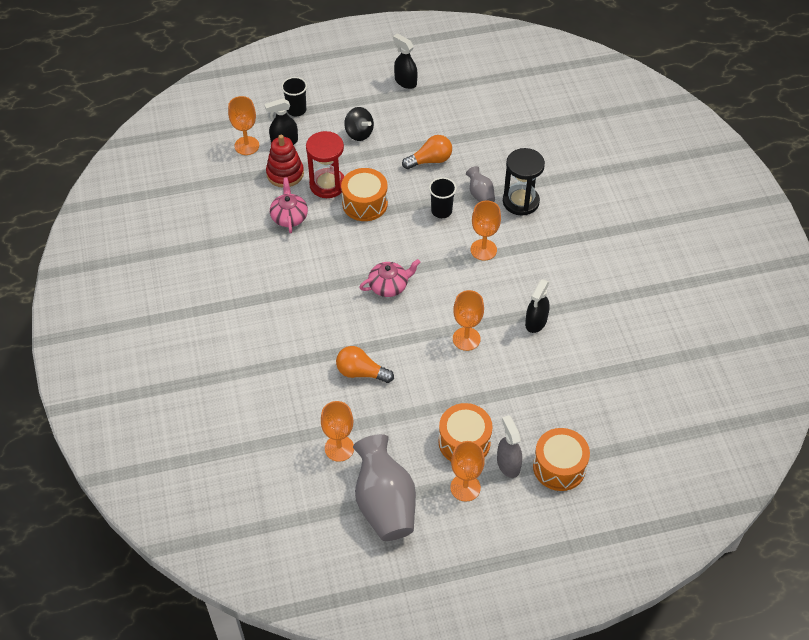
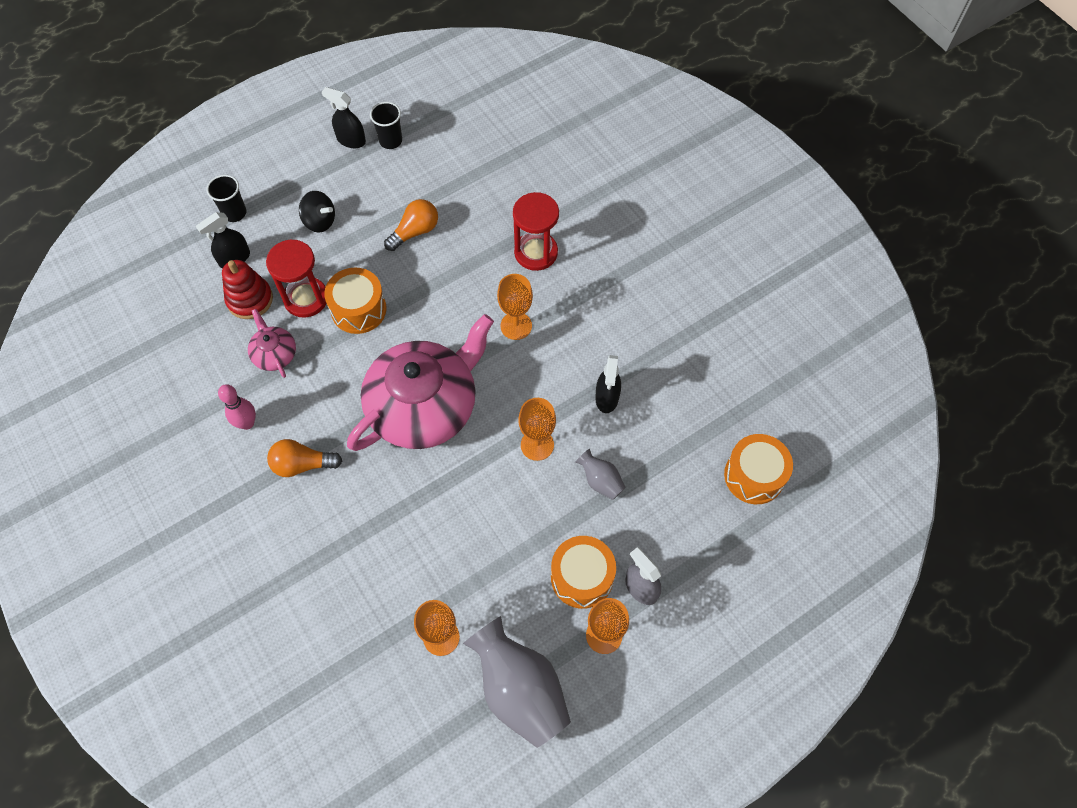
camera: 20 degrees left, 10 degrees up
(247, 146) = (190, 277): orange goblet -> none
(251, 258) = (247, 423): none -> pink bowling pin
(361, 372) = (432, 529): orange light bulb -> orange light bulb (302, 464)
(389, 285) = (424, 406): pink teapot -> pink teapot, size x2.31
(441, 211) = (451, 292): black cup -> black cup (390, 141)
(480, 195) = (487, 258): grey vase -> grey vase (600, 481)
(520, 201) = (536, 252): black hourglass -> red hourglass
(559, 467) = (698, 571): orange drum -> orange drum (754, 476)

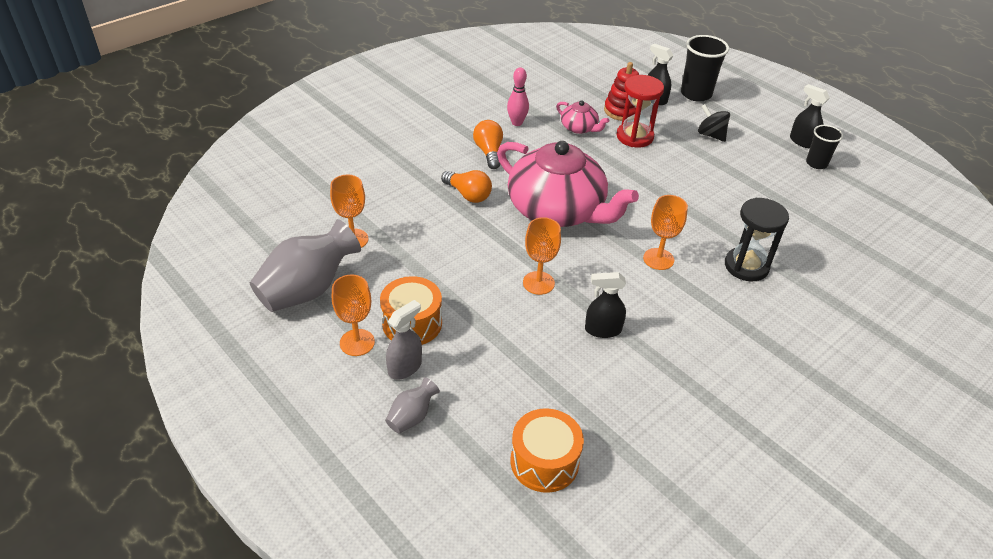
camera: 80 degrees right, 20 degrees down
(234, 213) = (696, 94): black cup -> black cup, size x1.60
(274, 354) = (579, 128): pink teapot -> pink teapot turned 75 degrees clockwise
(320, 221) = (711, 135): black spinning top -> black spinning top turned 120 degrees clockwise
(351, 140) = (802, 141): black spray bottle -> black spray bottle turned 60 degrees counterclockwise
(358, 309) = (636, 164): orange drum -> none
(415, 232) = (728, 187): orange light bulb -> orange light bulb (468, 194)
(536, 252) = (746, 266): red hourglass -> black hourglass
(600, 481) = (511, 330): grey vase -> grey vase (412, 416)

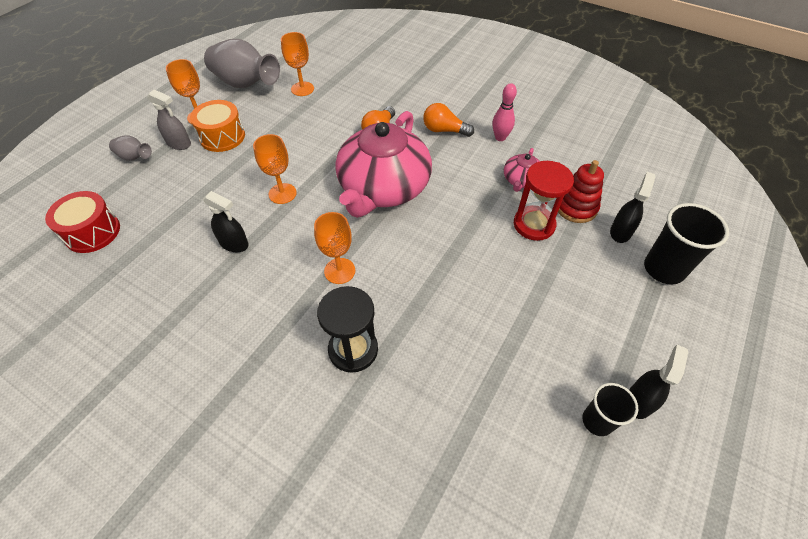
camera: 75 degrees right, 10 degrees up
(489, 152) = (444, 130): orange light bulb -> orange light bulb turned 135 degrees counterclockwise
(544, 461) = (92, 232): orange drum -> red drum
(602, 330) = (234, 244): black spray bottle -> black spray bottle turned 135 degrees clockwise
(711, 135) = (584, 293): black spinning top -> none

